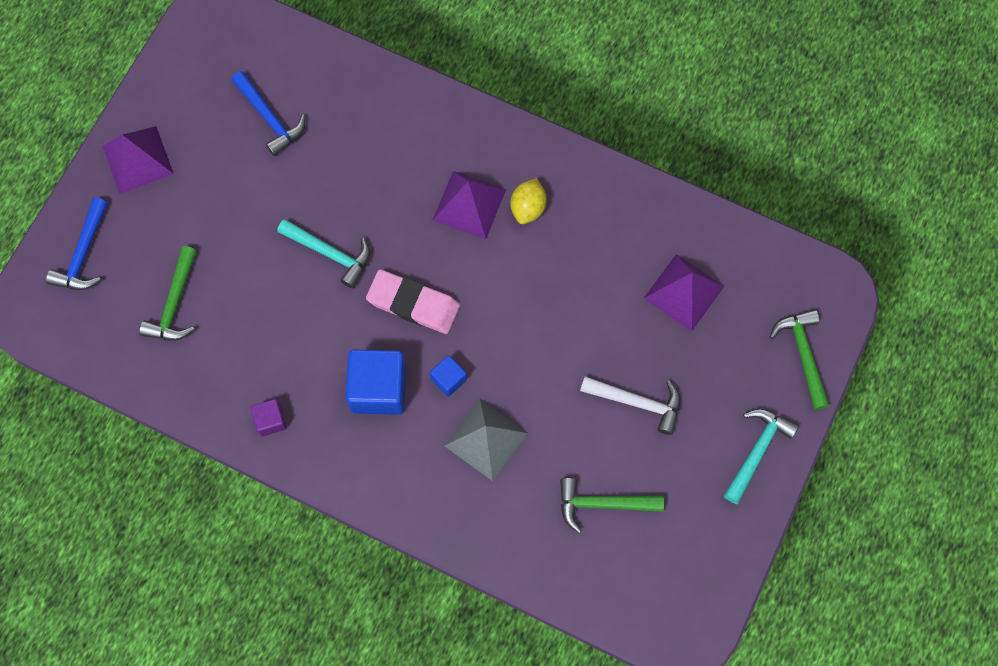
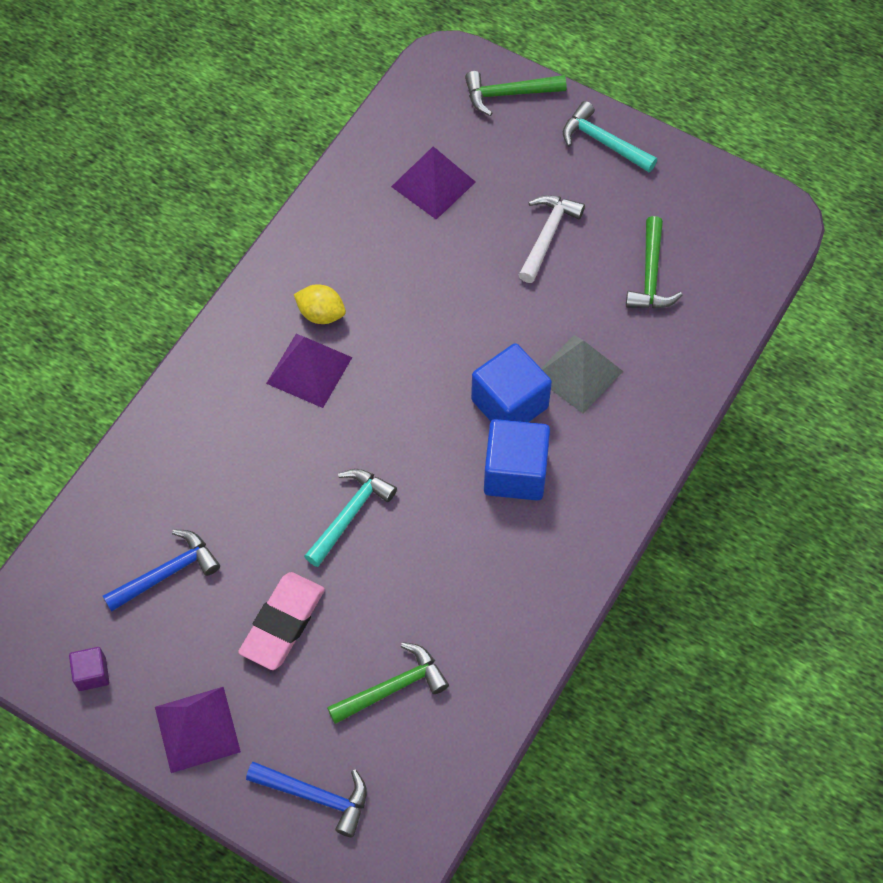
camera: 85 degrees left, 10 degrees down
(175, 303) = (392, 687): green hammer -> green hammer turned 45 degrees counterclockwise
(271, 420) = (544, 585): purple cube -> purple cube (92, 674)
(413, 304) = (420, 433): pink eraser -> pink eraser (283, 623)
(449, 379) = (509, 404): blue cube -> blue cube, size x1.97

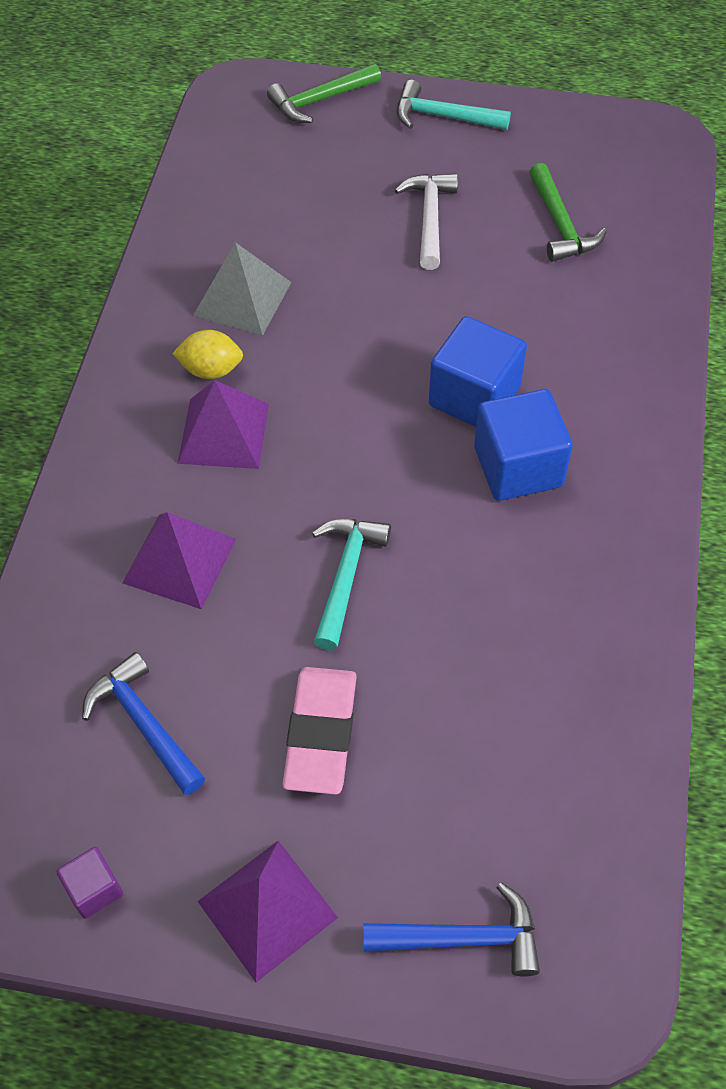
camera: 20 degrees left, 5 degrees down
(167, 573) = (144, 724): blue hammer -> blue hammer turned 75 degrees counterclockwise
(392, 687) = (495, 762): green hammer -> none
(433, 184) = (279, 204): purple pyramid -> purple pyramid (180, 560)
(578, 373) = (534, 342): grey pyramid -> grey pyramid (242, 298)

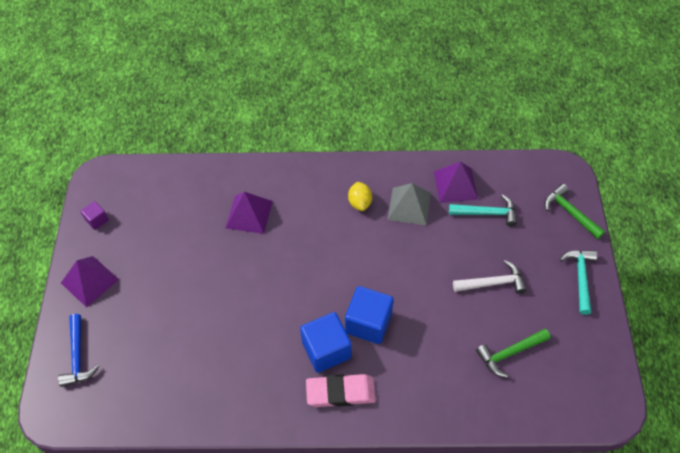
camera: 80 degrees right, 0 degrees up
(144, 724) = (168, 220): blue hammer -> none
(223, 433) = (323, 216): purple pyramid -> purple pyramid (455, 185)
(321, 733) = (168, 286): pink eraser -> pink eraser (340, 392)
(345, 576) = (249, 282): turquoise hammer -> turquoise hammer (486, 213)

